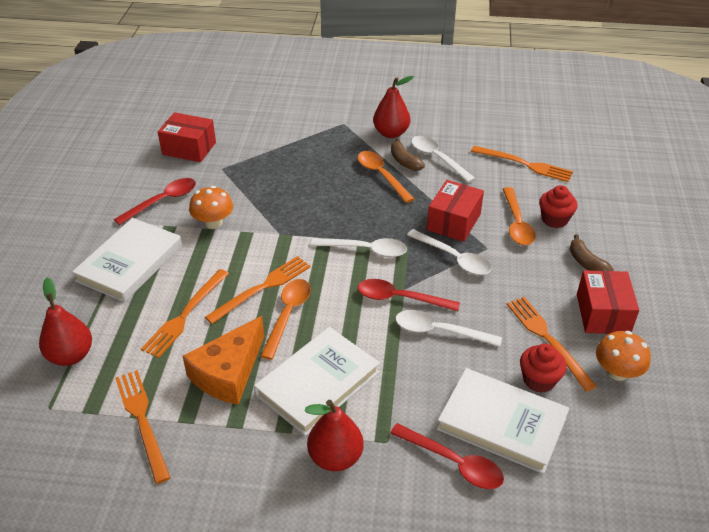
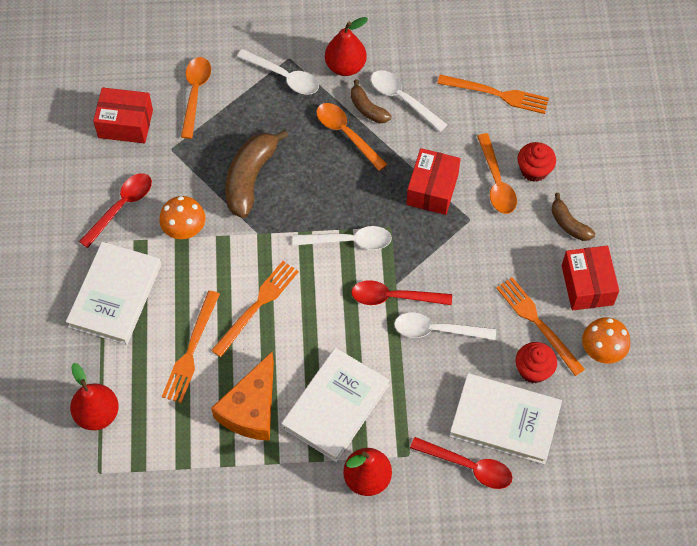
camera: 10 degrees left, 20 degrees up
(142, 420) = (188, 471): orange fork -> none
(285, 195) = (250, 178): none -> brown banana
(288, 314) = (290, 334): orange spoon -> orange spoon (195, 93)
(454, 258) = (439, 238): white spoon -> white spoon (284, 77)

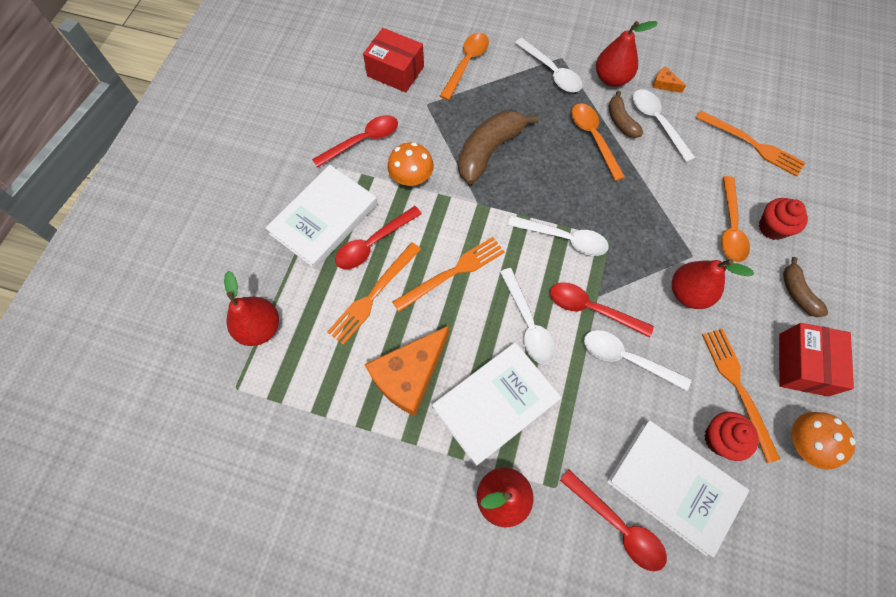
camera: 20 degrees right, 5 degrees up
(172, 304) = (372, 244): none -> red spoon
(342, 329) = (528, 324): none -> white spoon
(398, 56) = (664, 84): none -> orange cheese
(432, 189) = (662, 214): red box -> none
(475, 255) = (688, 293): none -> red pear

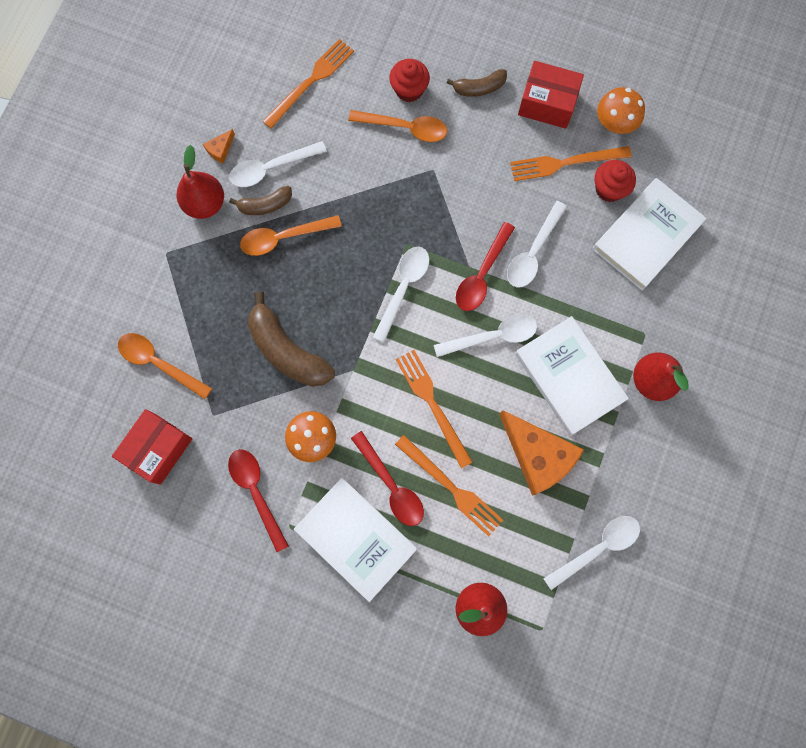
camera: 85 degrees left, 10 degrees up
(552, 72) = (186, 267): white spoon -> white spoon (598, 547)
(618, 526) = (677, 287): red spoon -> none
(688, 293) = (472, 183): red pear -> none

